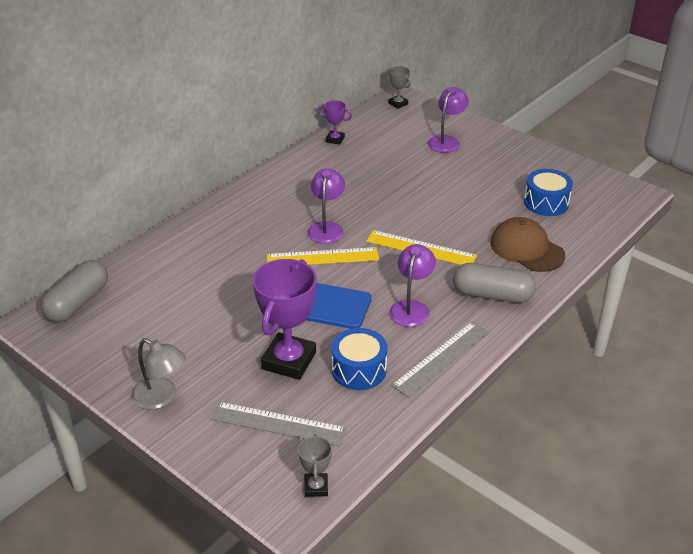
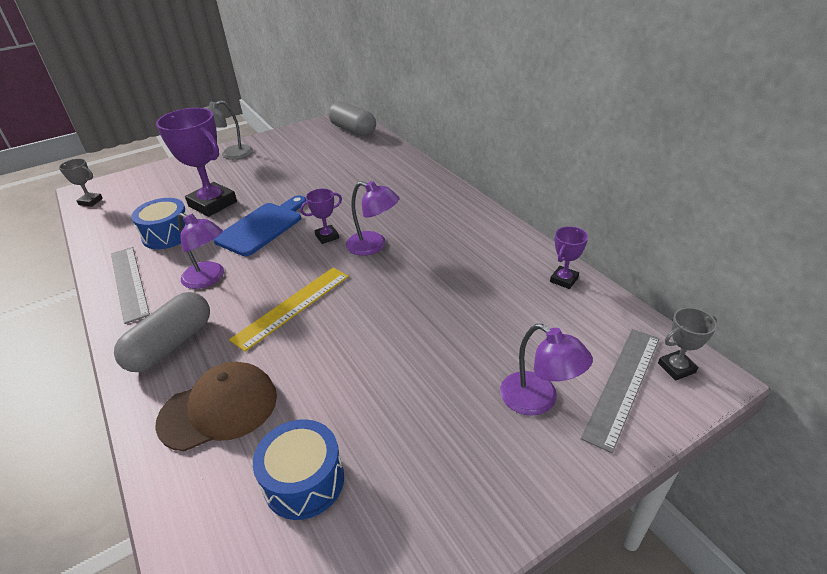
camera: 110 degrees right, 0 degrees up
(278, 424) = (159, 193): grey ruler -> grey ruler (622, 385)
(322, 257) = (327, 236): yellow ruler -> purple trophy

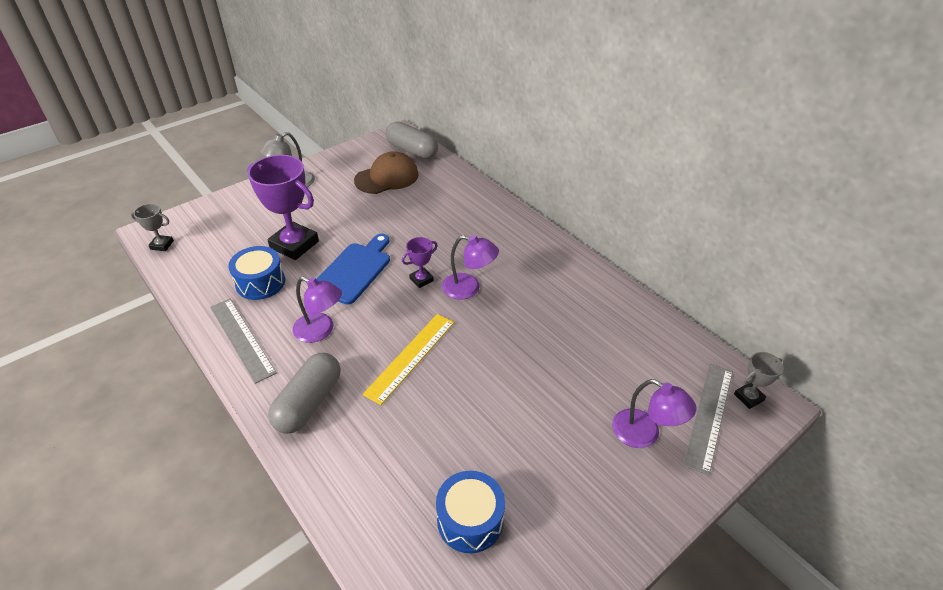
camera: 10 degrees left, 5 degrees up
(219, 409) = (376, 462): brown cap -> brown cap (387, 177)
(564, 280) = (646, 317): purple trophy -> none

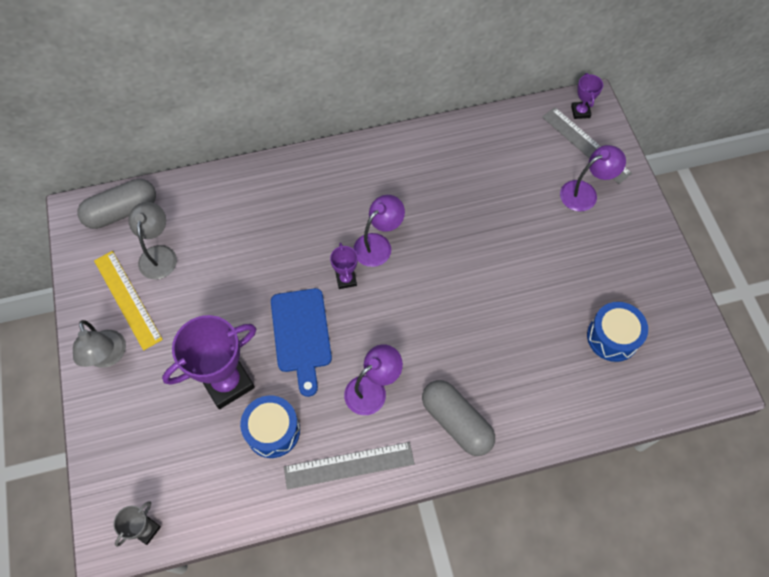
camera: 65 degrees left, 20 degrees up
(354, 270) = (301, 335): blue cutting board -> blue cutting board turned 150 degrees counterclockwise
(387, 177) = (159, 254): brown cap -> grey lamp
(411, 357) = (440, 322): yellow ruler -> yellow ruler (127, 299)
(748, 397) = (580, 112): grey trophy -> purple trophy

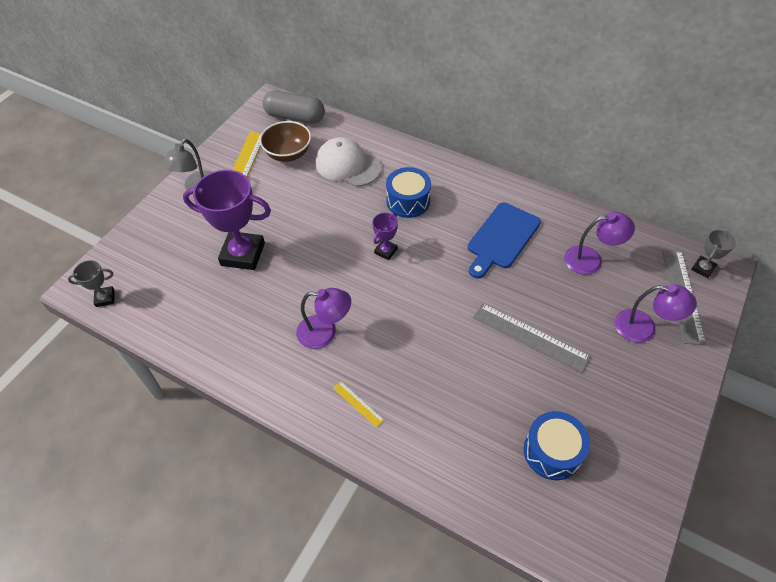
camera: 45 degrees right, 10 degrees down
(159, 254) = (288, 154): grey lamp -> brown bowl
(228, 224) = (348, 165): none -> white cap
(273, 431) = (235, 304): blue drum -> blue drum (408, 201)
(301, 335) = (318, 262): blue cutting board -> blue cutting board (501, 238)
(349, 465) = (255, 366): grey ruler -> grey ruler (530, 337)
(378, 244) = (433, 246): purple lamp -> purple lamp (591, 260)
(456, 422) = (358, 404): grey capsule -> yellow ruler
(580, 112) = (703, 268): purple trophy -> grey trophy

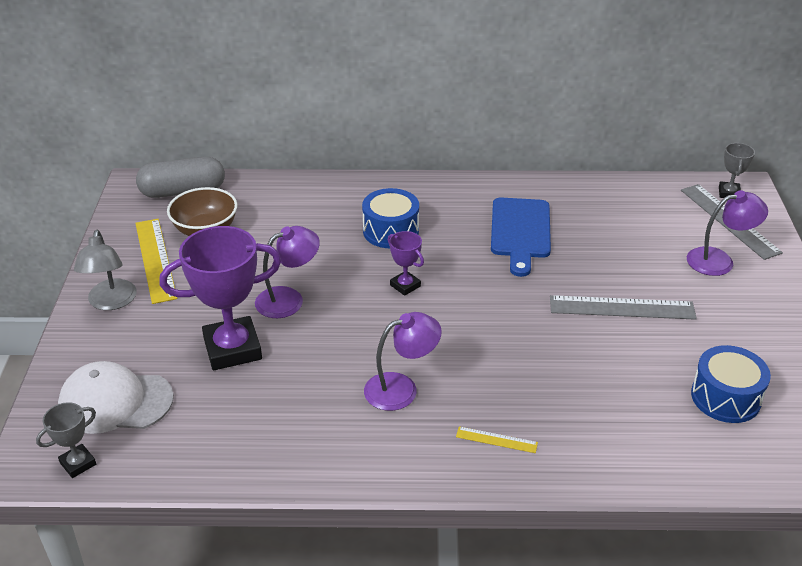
camera: 30 degrees left, 15 degrees down
(348, 165) = (290, 219): white cap -> white cap (115, 402)
(386, 251) = (405, 286): purple trophy -> purple trophy turned 45 degrees counterclockwise
(591, 260) = (623, 220): purple lamp -> purple lamp (288, 299)

